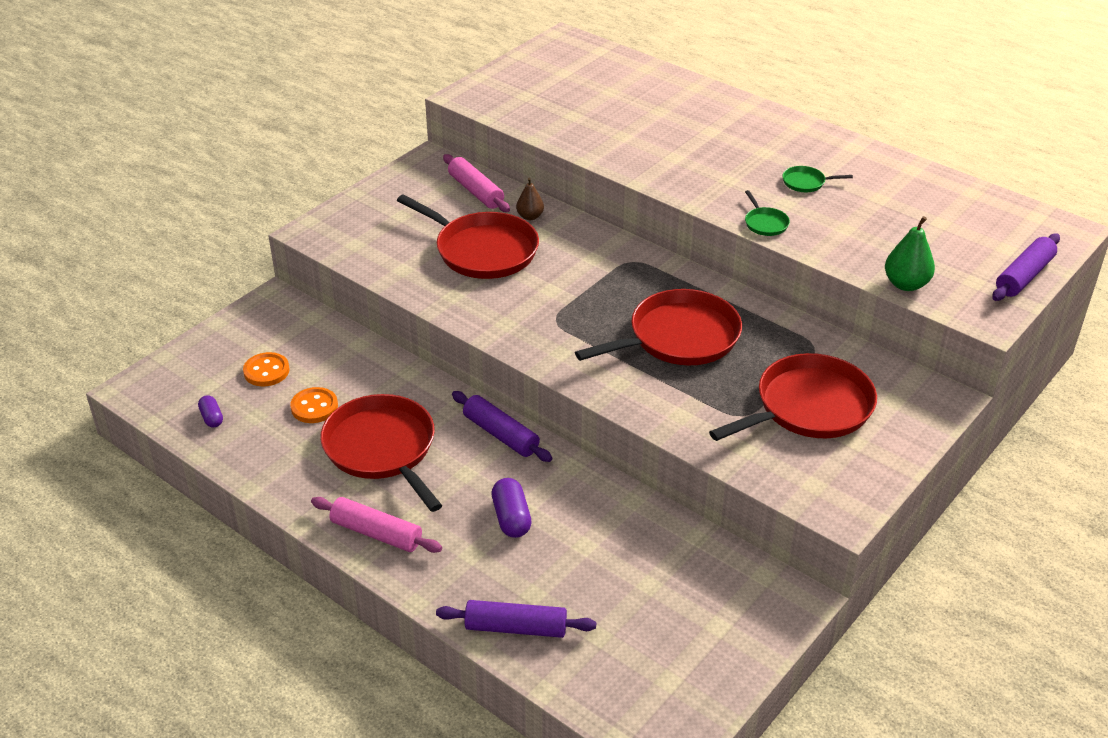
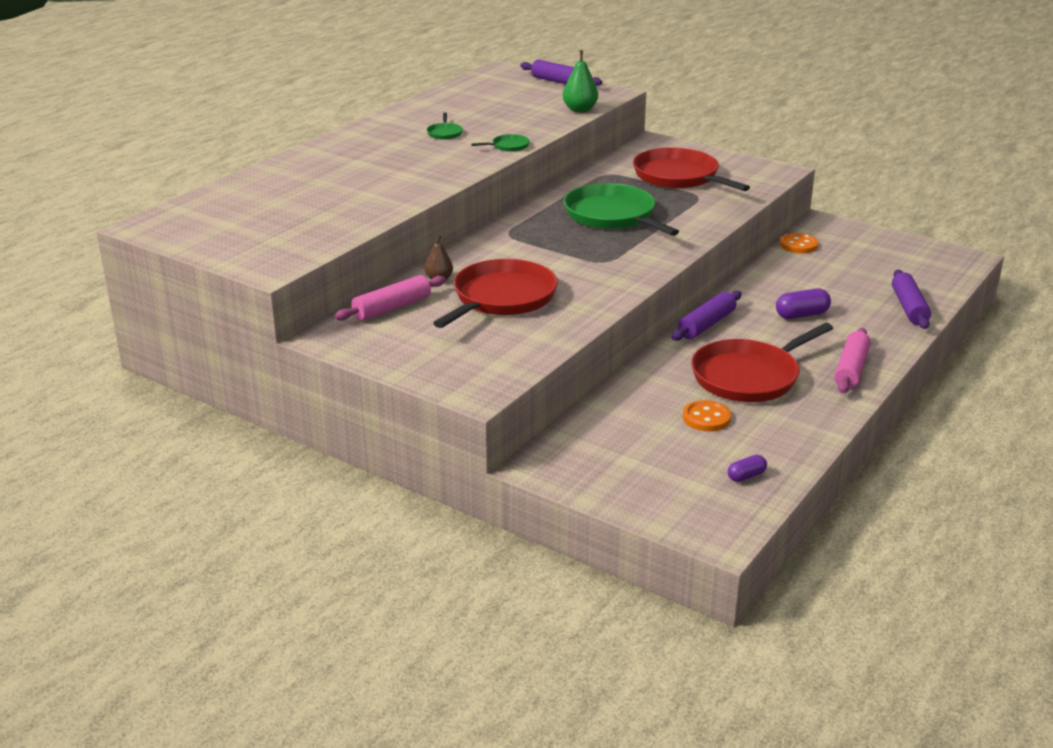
camera: 95 degrees left, 10 degrees down
(266, 371) = (661, 453): orange button -> orange button (798, 245)
(679, 337) = (612, 216): red pan -> green pan

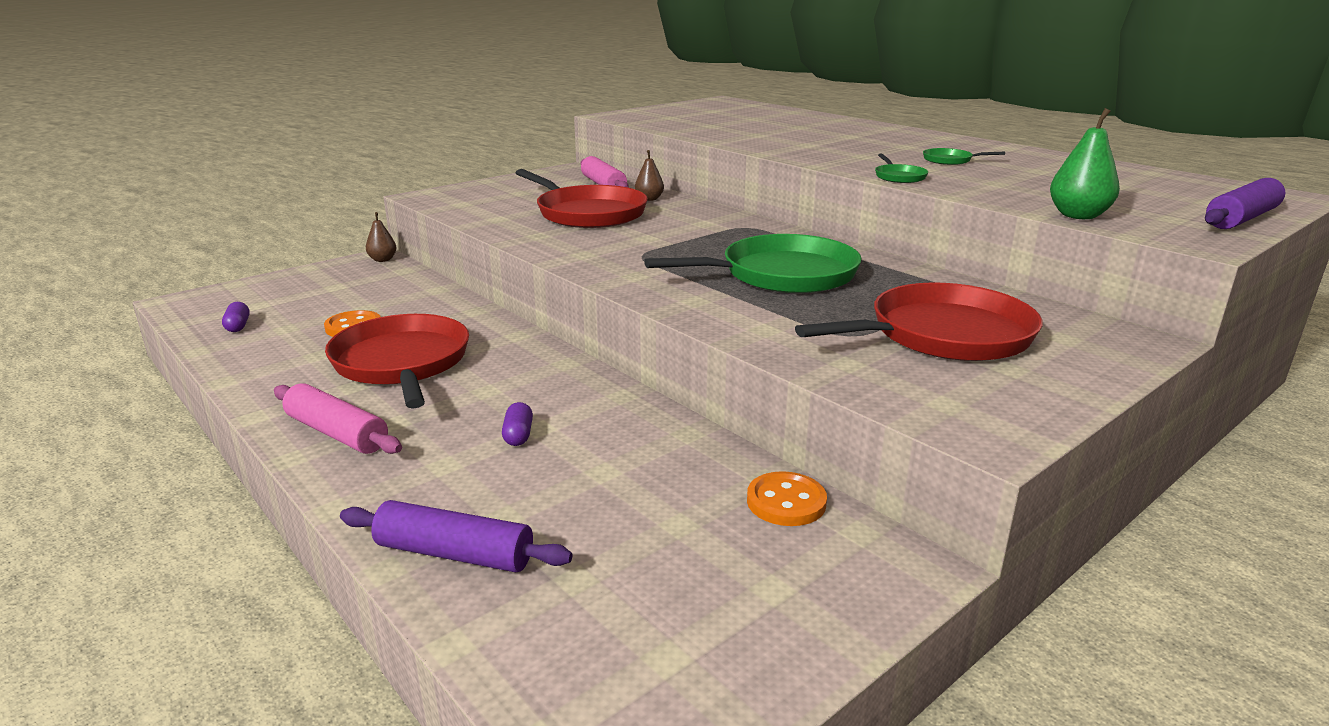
camera: 105 degrees right, 5 degrees down
(538, 461) = (382, 260): none -> brown pear
(706, 324) = (549, 363): purple rolling pin -> none
(802, 315) = (518, 435): purple capsule -> purple capsule, size x0.62

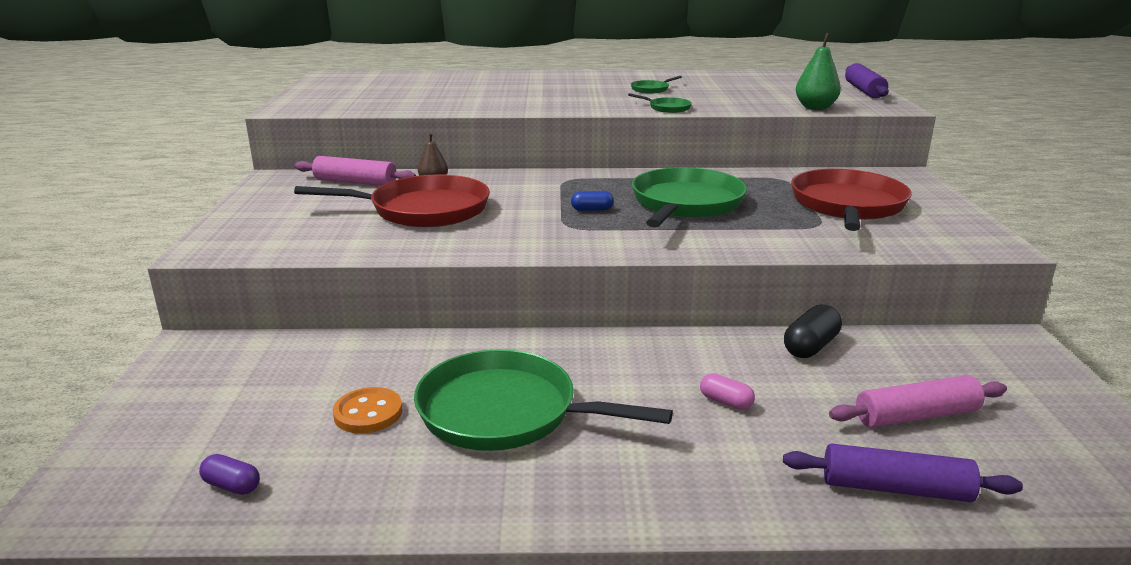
camera: 50 degrees left, 0 degrees up
(336, 433) = (619, 489): pink rolling pin -> pink rolling pin (916, 416)
(382, 260) = (200, 345): brown pear -> none
(402, 363) = (505, 412): red pan -> green pan
(454, 554) = (895, 488): purple rolling pin -> purple rolling pin turned 45 degrees clockwise
(518, 435) = (725, 402): purple capsule -> pink capsule
(684, 445) = (810, 346): none -> black capsule
(693, 252) = (592, 210): none -> blue capsule
(786, 502) = (918, 344): orange button -> none

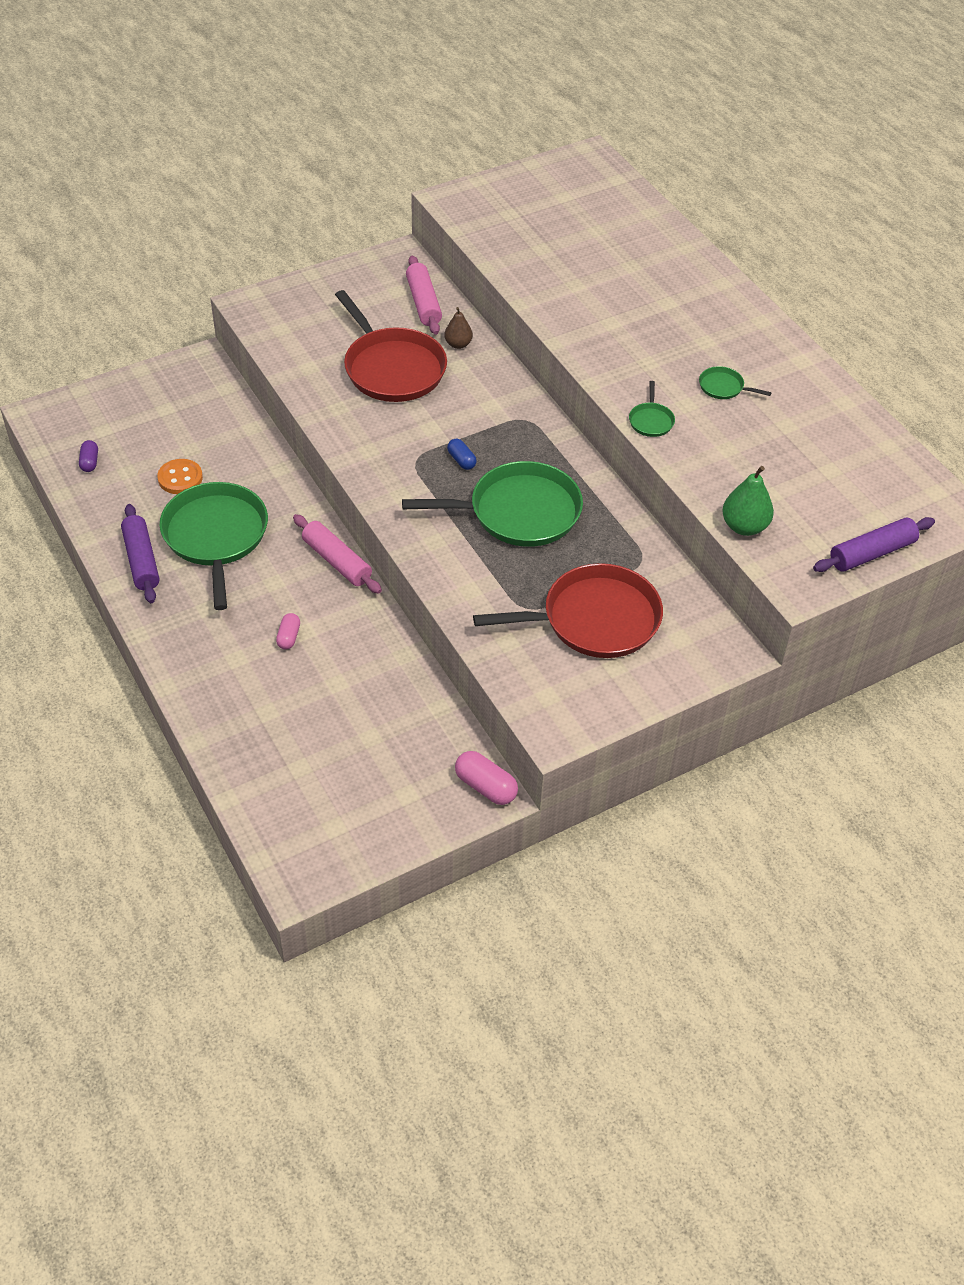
camera: 60 degrees right, 25 degrees up
(810, 346) = (398, 667): black capsule -> none
(895, 488) = (235, 737): purple rolling pin -> purple rolling pin (141, 560)
(916, 416) = (329, 739): pink rolling pin -> pink rolling pin (337, 561)
(1006, 341) = (485, 787): none -> pink capsule

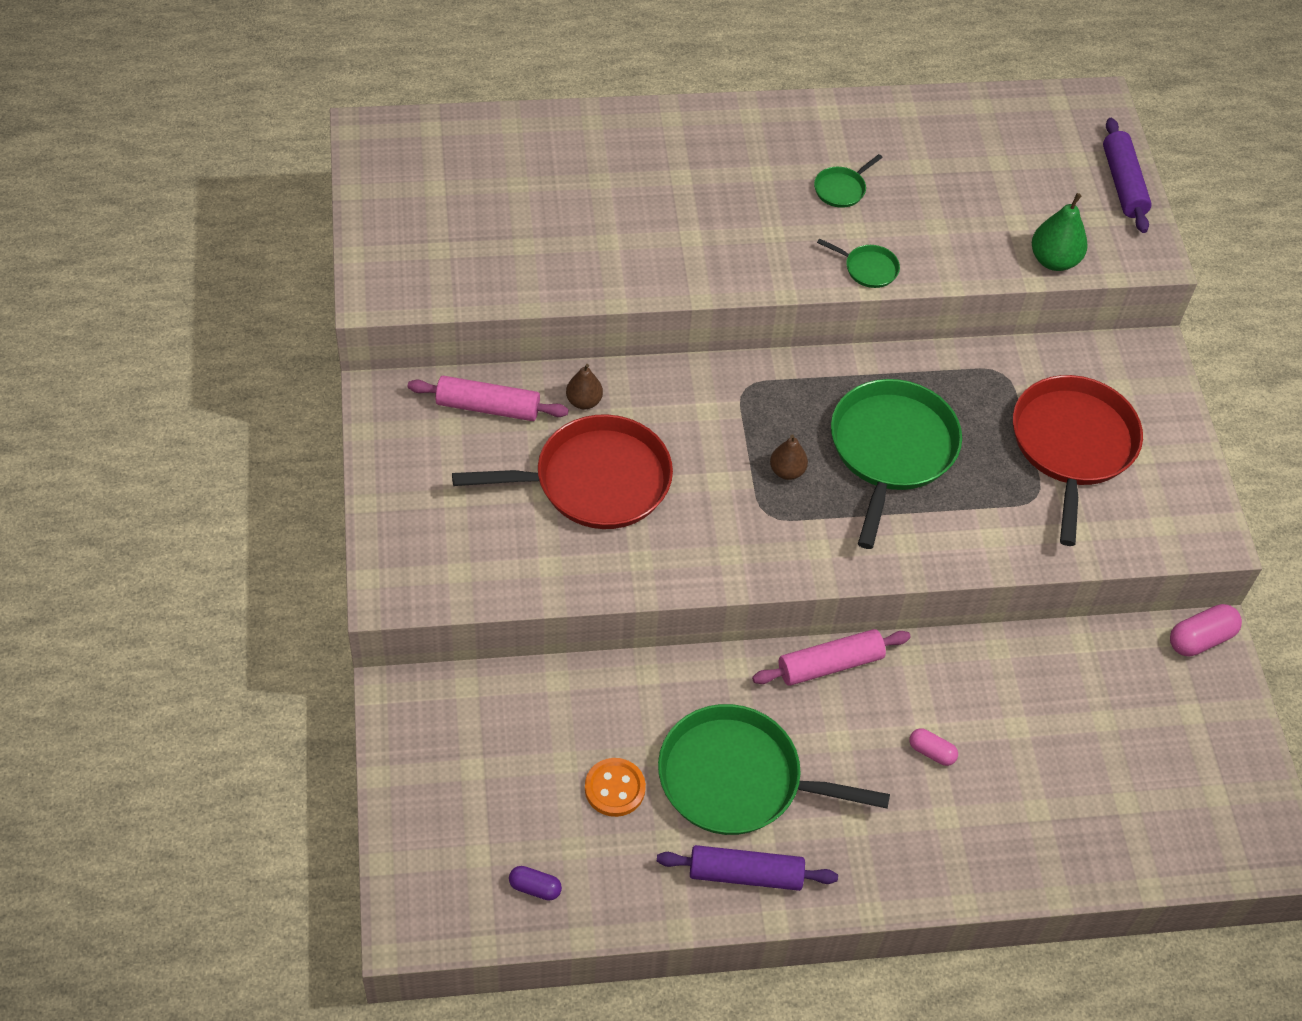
camera: 70 degrees left, 5 degrees up
(461, 460) = (787, 471): blue capsule -> brown pear

